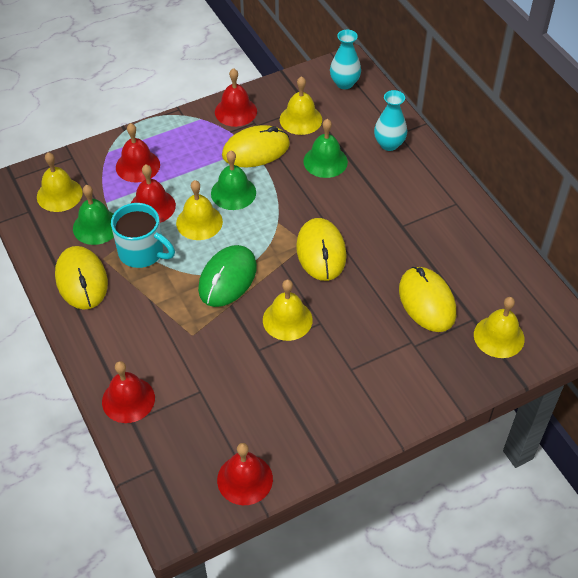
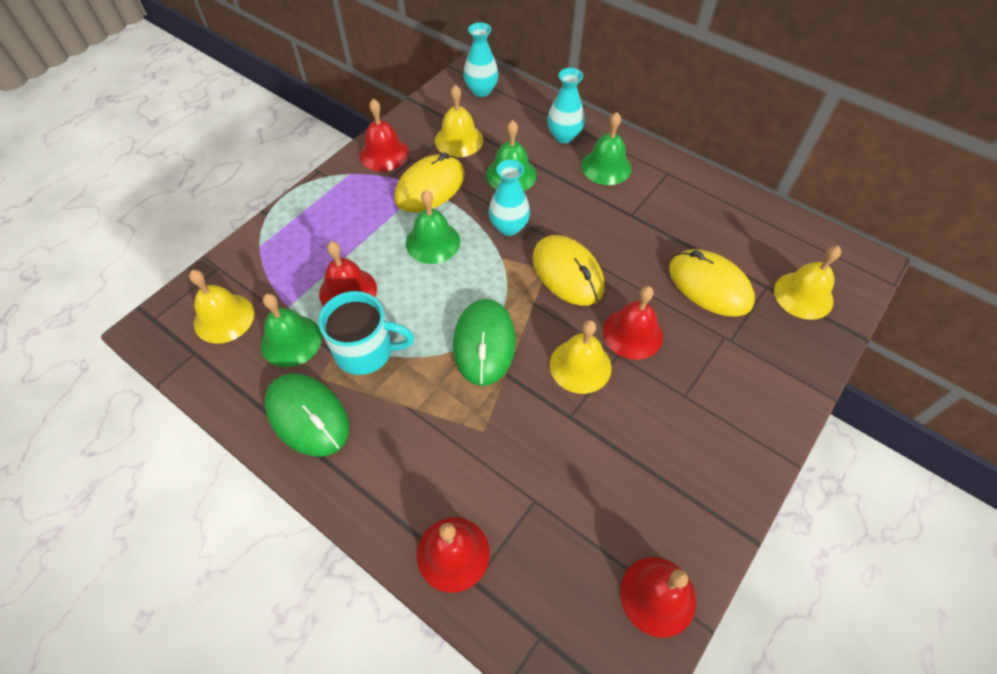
camera: 25 degrees left, 5 degrees up
(81, 280) = (307, 416): yellow mouse -> green mouse
(137, 166) = (304, 250): red bell -> red bell (632, 333)
(199, 222) = (413, 289): yellow bell -> none
(298, 201) = (509, 227): none -> turquoise vase
(407, 181) = (606, 167): none -> green bell

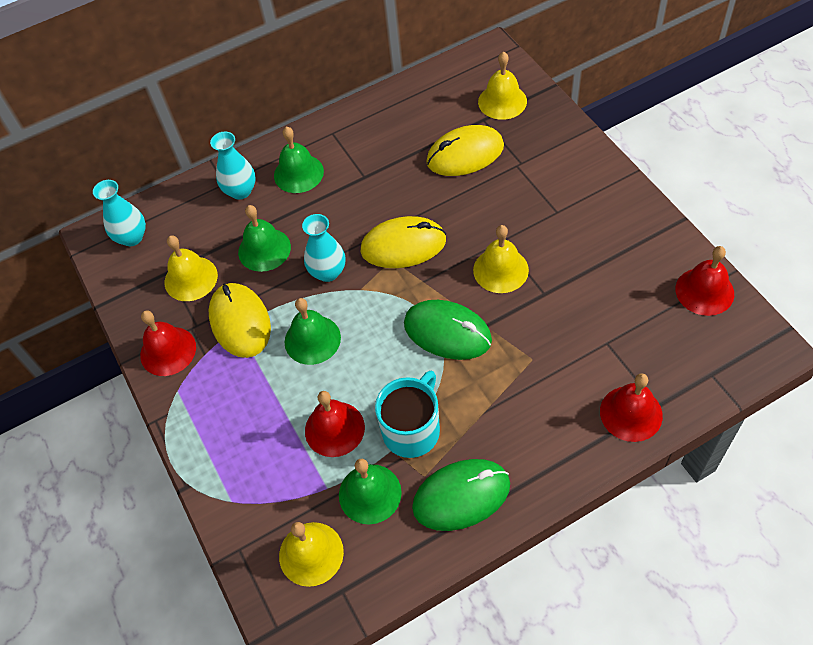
camera: 60 degrees left, 0 degrees up
(632, 333) = (486, 223): red bell -> none

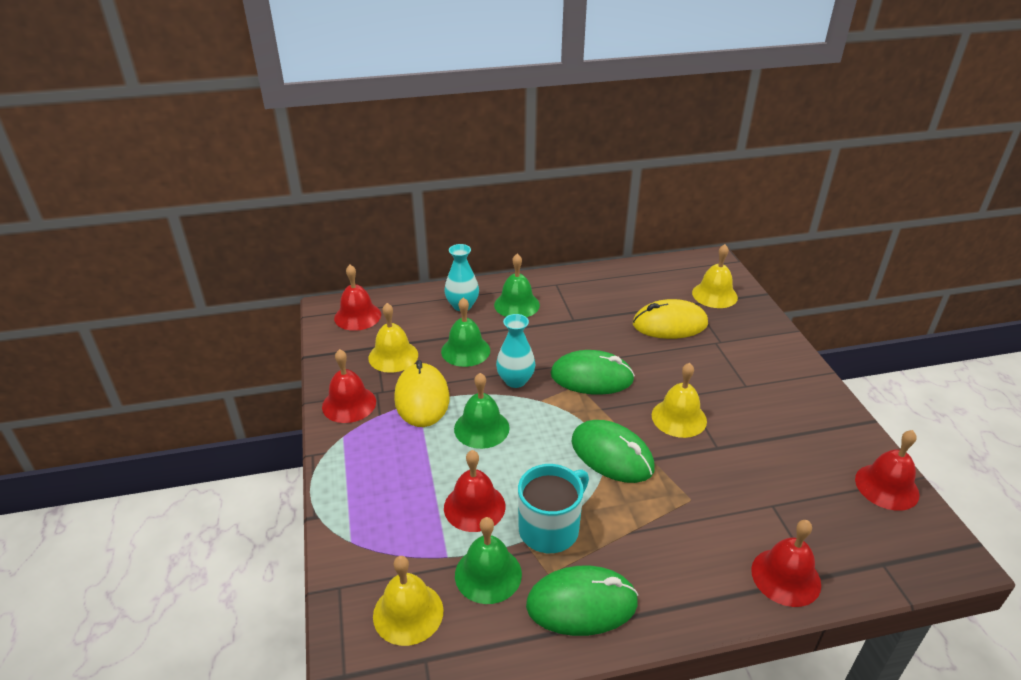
camera: 10 degrees right, 20 degrees down
(132, 237) = (357, 316): turquoise vase -> red bell
(403, 245) = (591, 377): yellow mouse -> green mouse

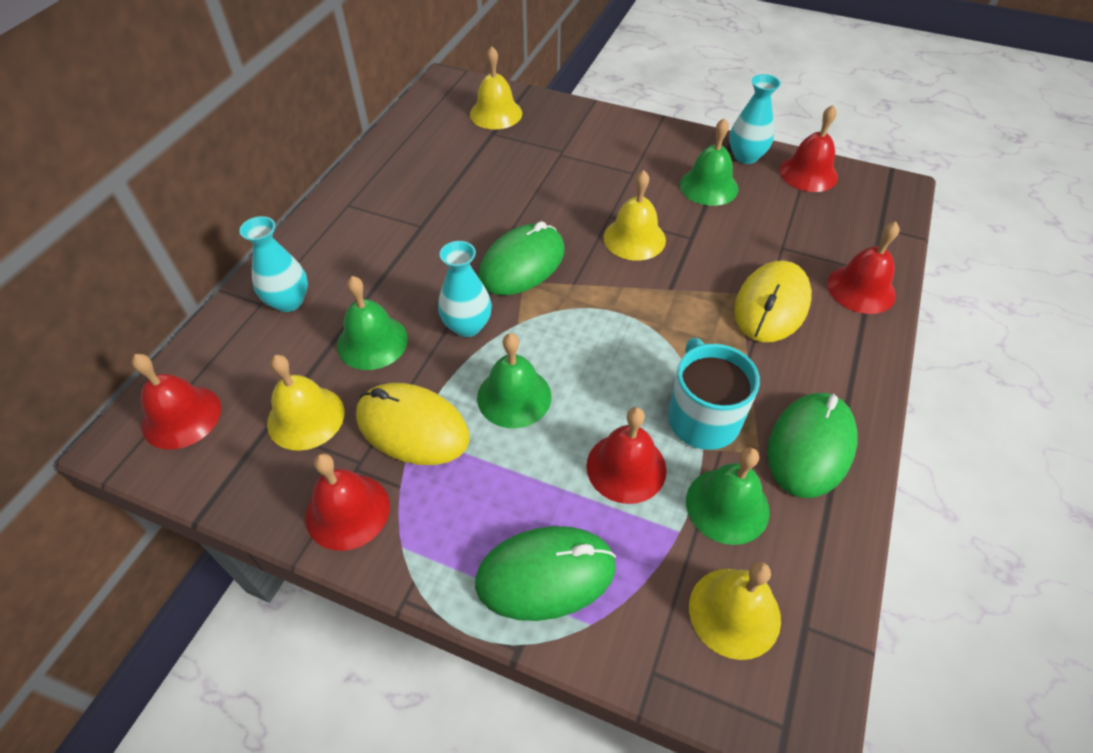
camera: 55 degrees left, 15 degrees up
(516, 305) = (344, 255): green bell -> green bell (708, 186)
(612, 455) = (642, 313): green mouse -> green mouse (545, 574)
(669, 324) = (504, 166): yellow mouse -> yellow mouse (771, 305)
(852, 439) = (746, 156): none -> turquoise vase

